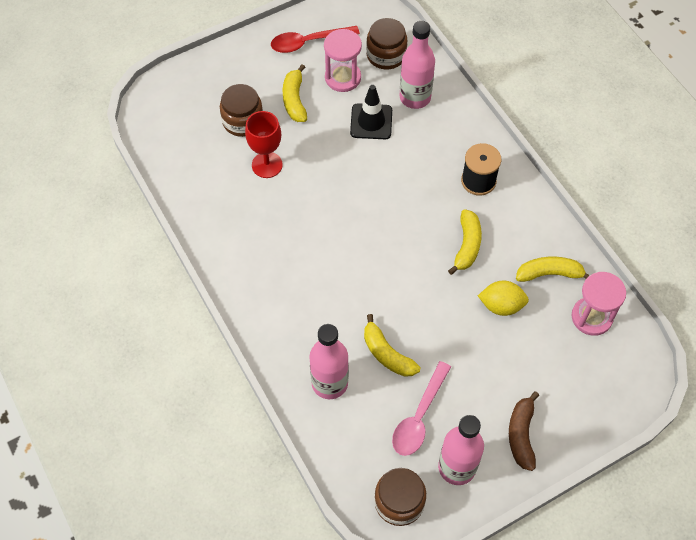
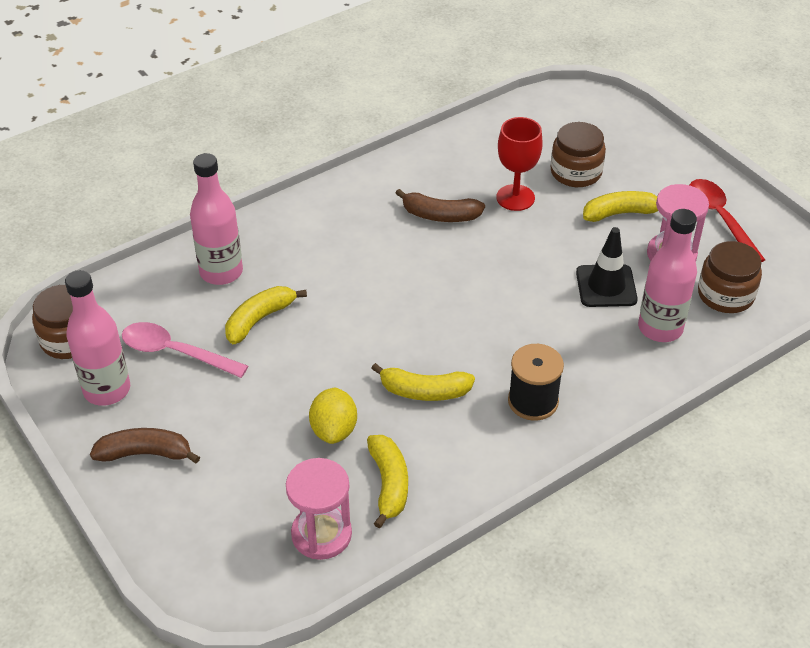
camera: 85 degrees right, 15 degrees down
(280, 218) = (440, 215): none -> brown banana

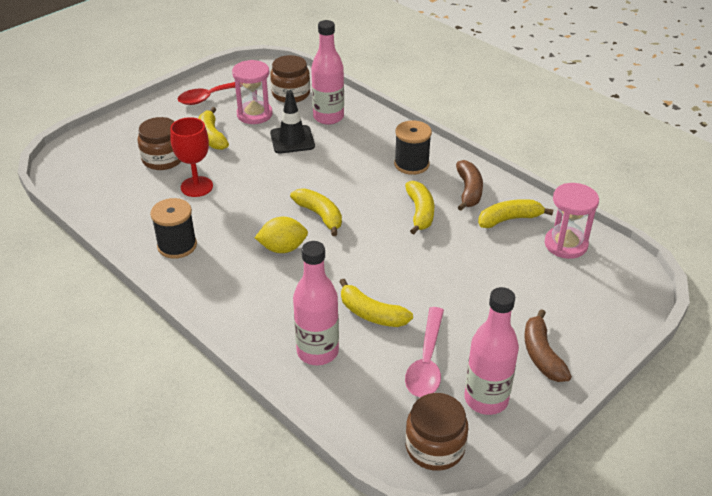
camera: 100 degrees left, 5 degrees down
(334, 430) = (473, 252): yellow lemon -> yellow lemon (283, 248)
(412, 181) = (177, 245): none -> black spool
(439, 296) = (320, 215): none -> yellow banana
(440, 215) = (222, 224): brown banana -> brown banana (468, 191)

